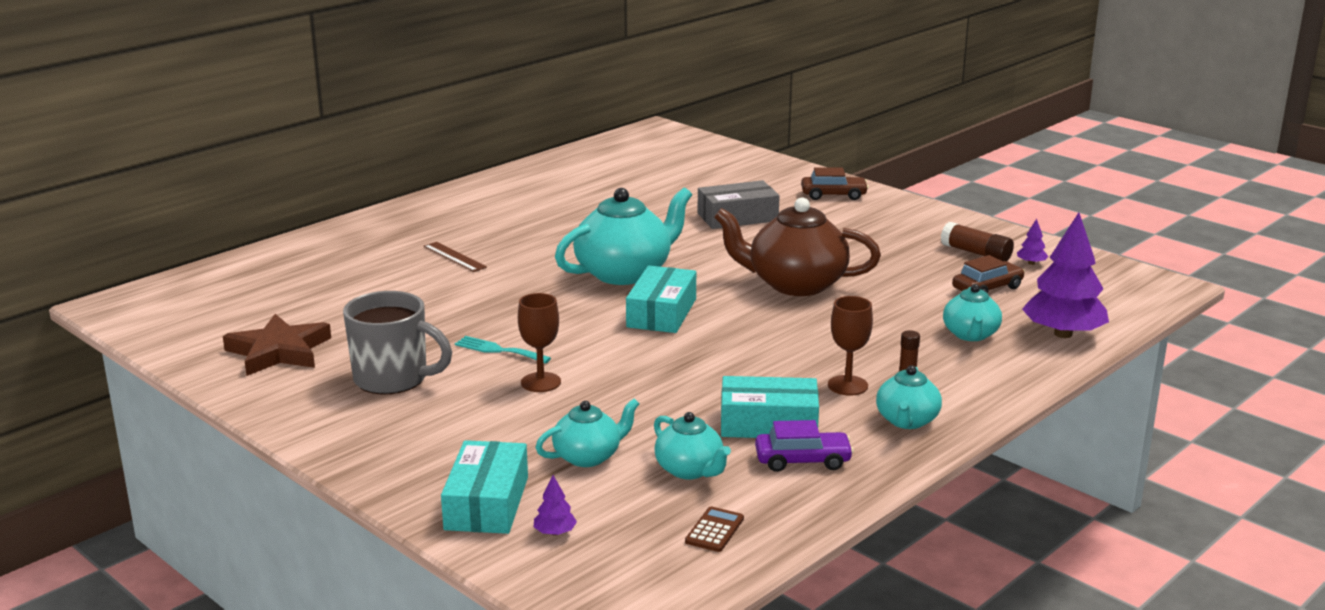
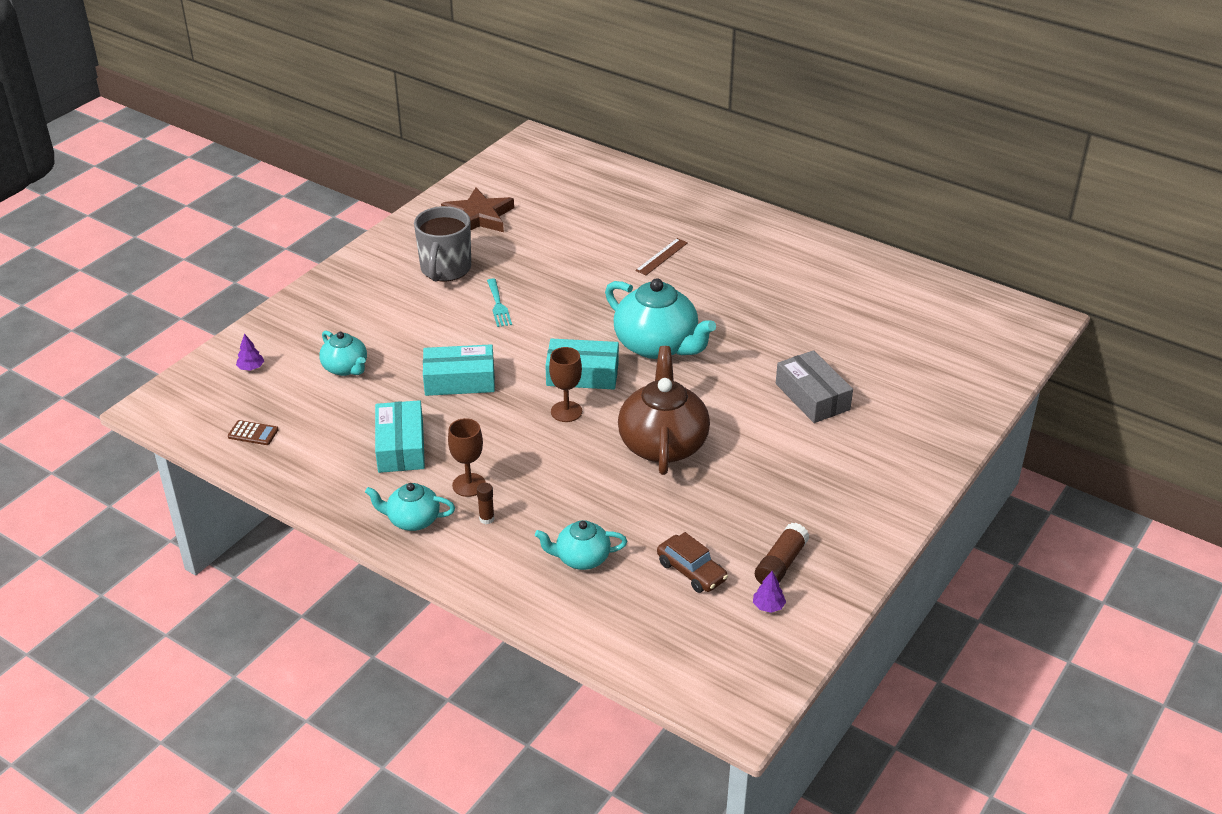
camera: 80 degrees right, 15 degrees up
(487, 503) = (285, 336): turquoise box -> turquoise box (459, 380)
(498, 350) = (498, 305): turquoise fork -> turquoise fork turned 150 degrees clockwise
(541, 382) = (450, 332): brown goblet -> brown goblet (566, 411)
(690, 470) = (330, 415): turquoise teapot -> none
(802, 460) = (346, 467): purple car -> none
(833, 195) = (903, 456): brown car -> none
(1063, 334) = (598, 622): purple tree -> none

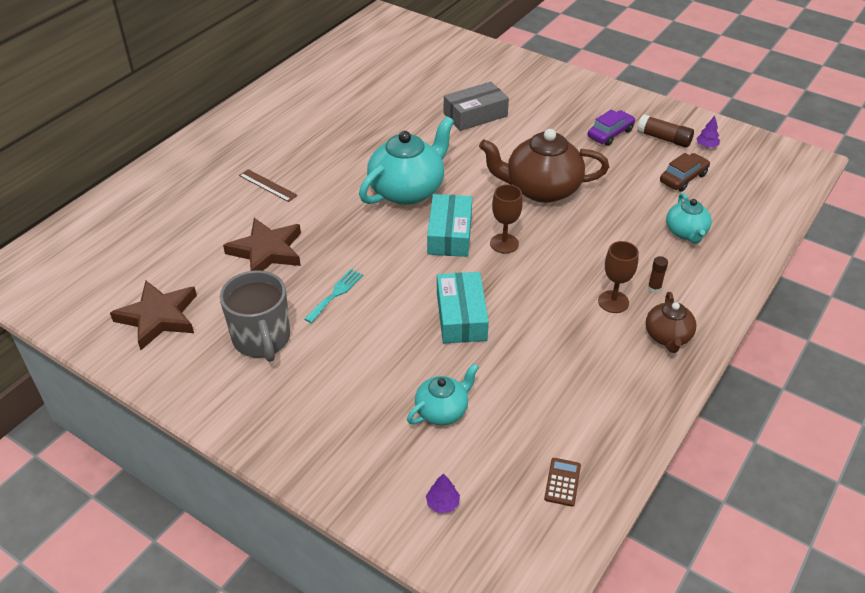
camera: 90 degrees left, 5 degrees up
(401, 446) = (567, 353): turquoise box -> none
(412, 520) = (668, 336): turquoise teapot -> brown teapot
(445, 269) = (262, 339): grey mug -> grey mug turned 60 degrees clockwise
(498, 305) = (336, 294): turquoise fork -> turquoise fork turned 45 degrees counterclockwise
(560, 263) = (266, 251): none -> brown star
(786, 513) = (610, 134): none -> purple car

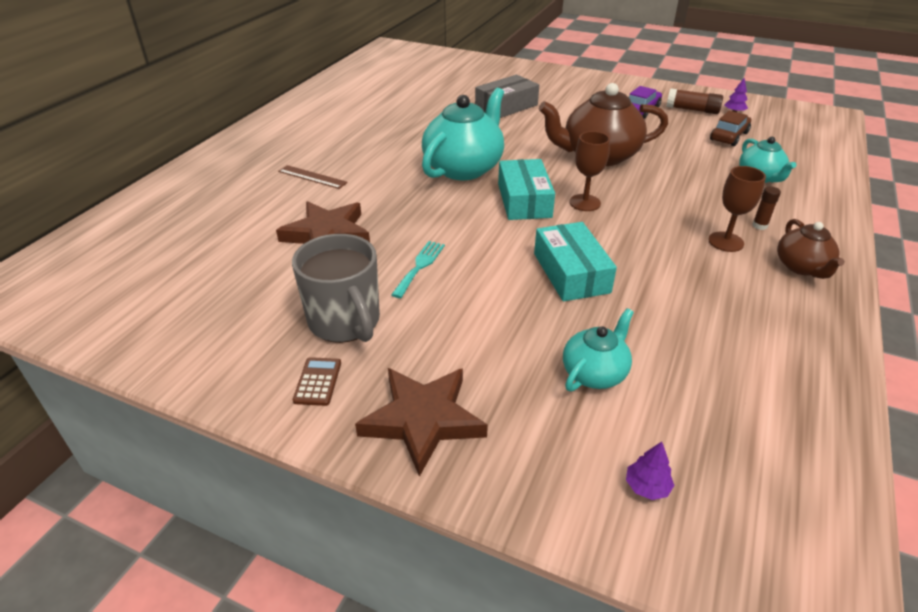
camera: 10 degrees left, 5 degrees down
(158, 317) = (208, 313): brown star -> brown star (423, 420)
(562, 482) = (781, 437): brown calculator -> brown calculator (318, 382)

